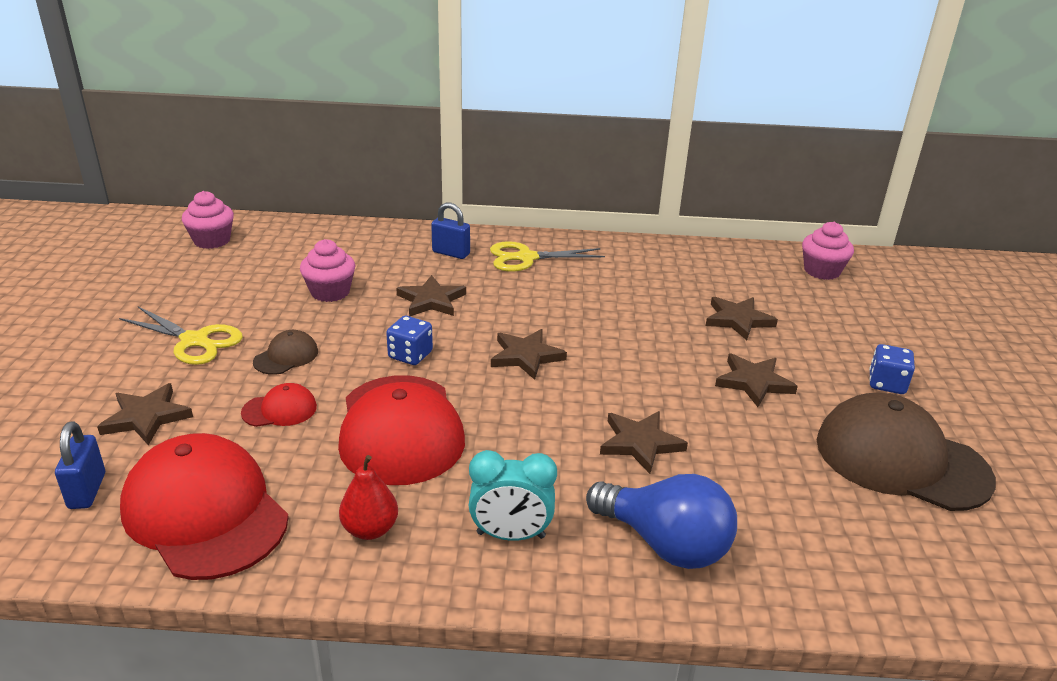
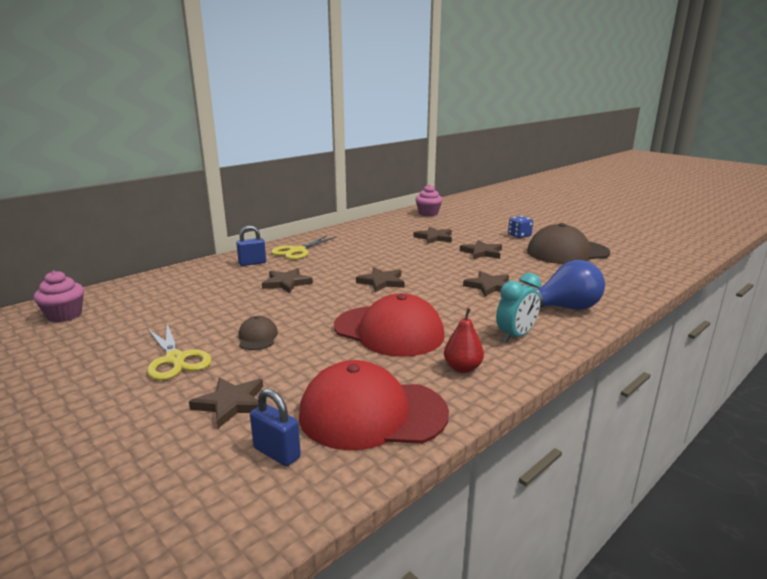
camera: 45 degrees left, 10 degrees down
(194, 341) = (175, 359): yellow scissors -> yellow scissors turned 75 degrees clockwise
(279, 410) = (309, 357): red cap -> none
(330, 292) = (217, 303): pink cupcake -> none
(410, 355) = (327, 305): blue dice -> none

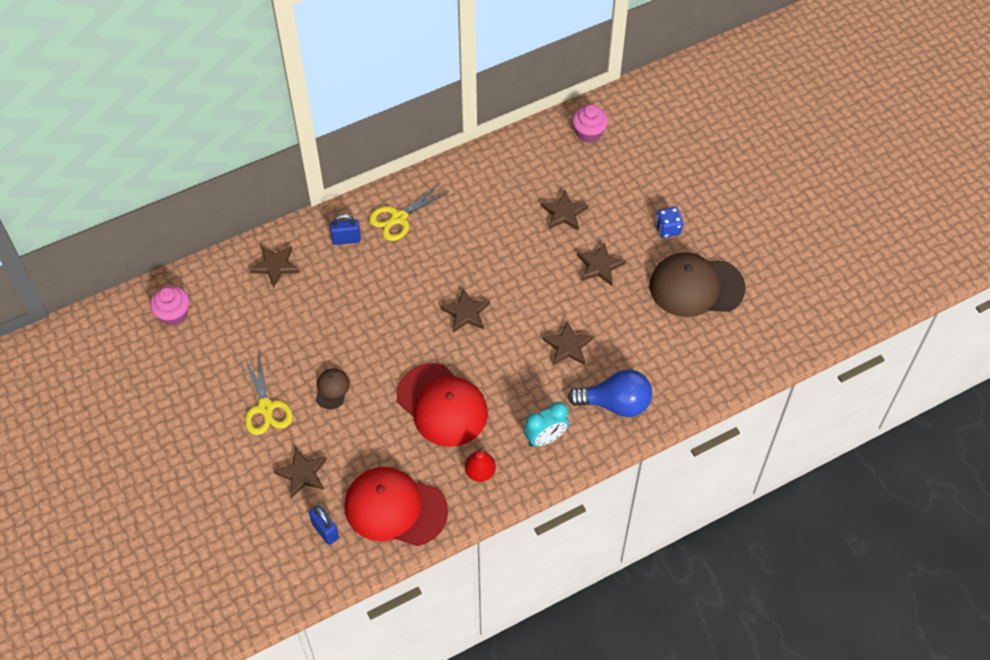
camera: 15 degrees right, 35 degrees up
(286, 283) = (373, 294): brown star -> brown star (275, 266)

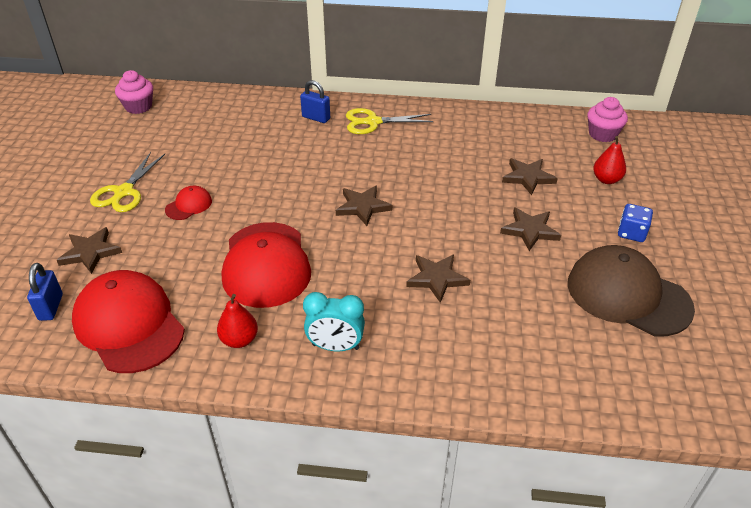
camera: 35 degrees right, 15 degrees down
(275, 266) = (243, 111): brown star -> none
(332, 389) = (189, 205): brown cap -> red cap
(615, 404) = (442, 356): blue light bulb -> none
(621, 183) = (606, 180): none -> red pear

